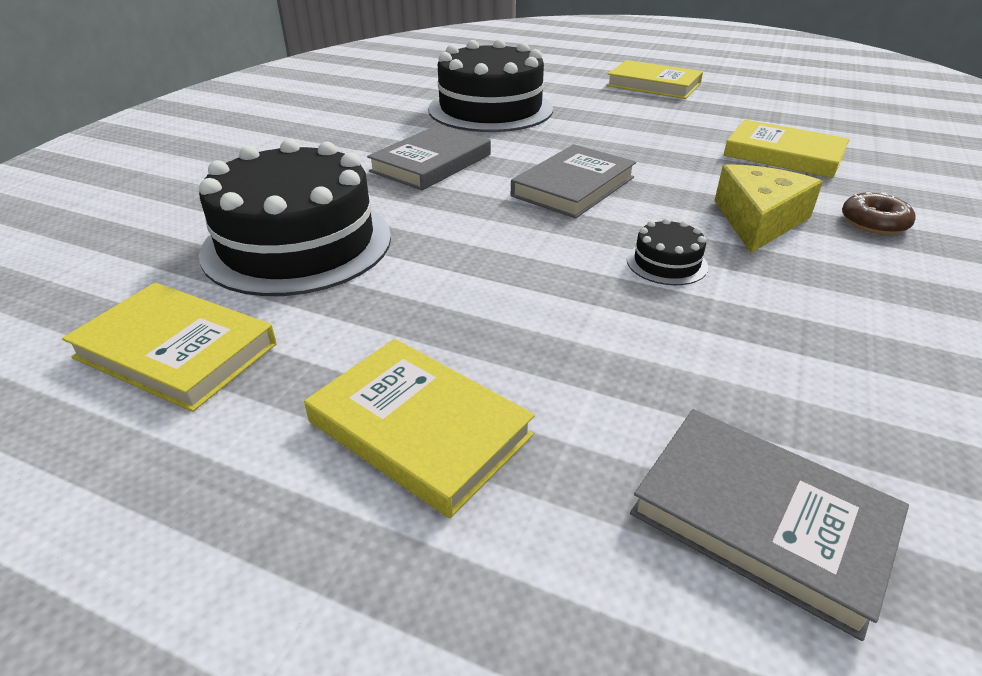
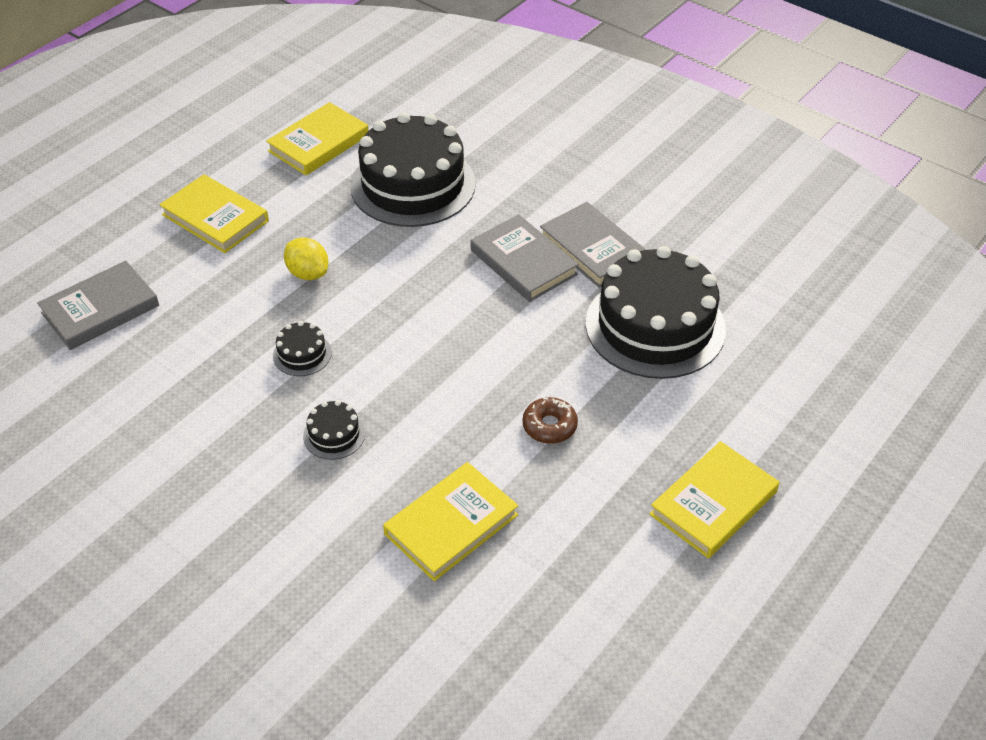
camera: 105 degrees right, 10 degrees up
(419, 428) = (215, 218): yellow book -> yellow book turned 75 degrees clockwise
(518, 290) = (308, 273): none -> yellow lemon
(573, 187) = (442, 339): grey book -> grey book (592, 249)
(758, 220) = (334, 435): yellow cheese -> black cake
(874, 223) = (294, 512): brown donut -> brown donut (549, 426)

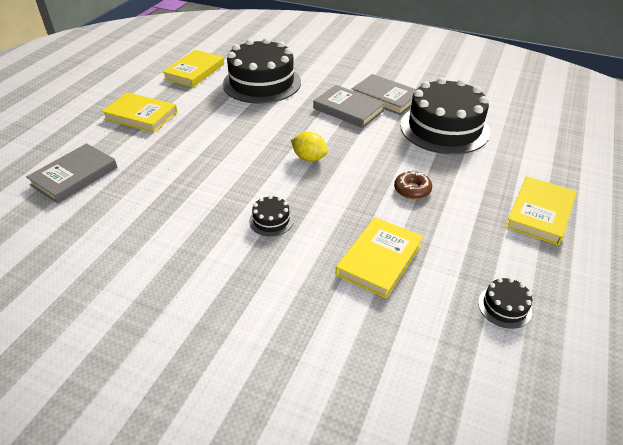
camera: 15 degrees left, 5 degrees down
(302, 354) = (229, 178): black cake -> black cake (504, 306)
(308, 273) = (214, 135): yellow lemon -> yellow lemon (309, 158)

